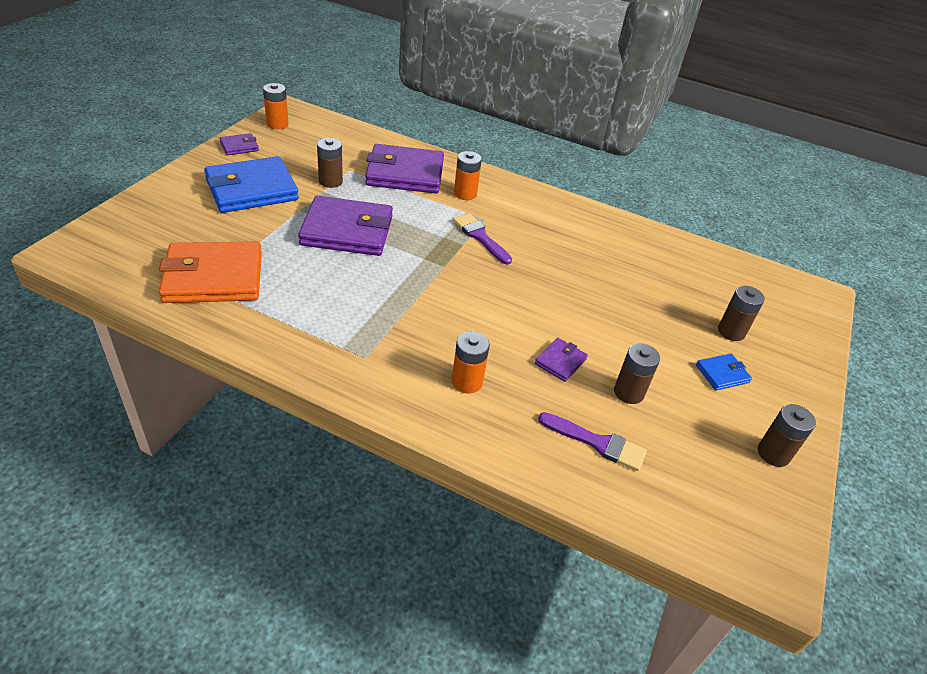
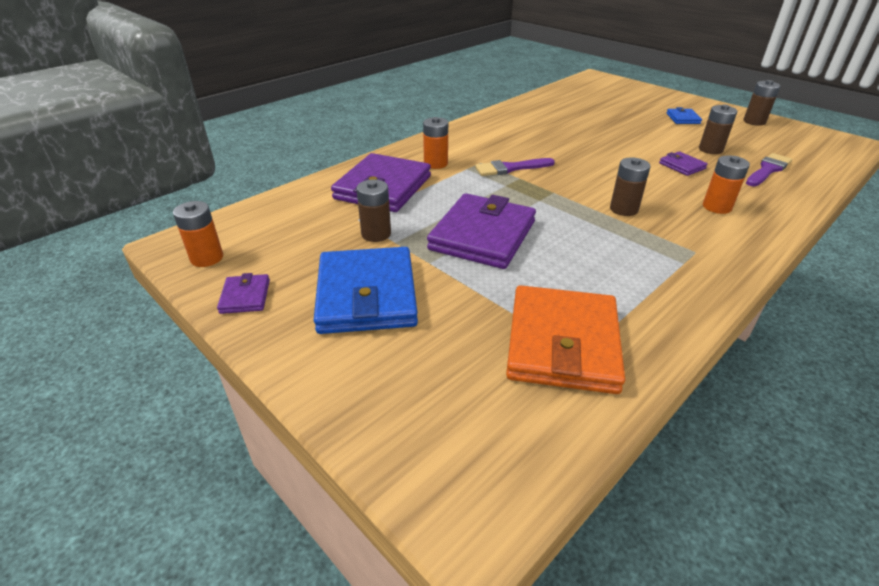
camera: 65 degrees left, 5 degrees down
(731, 331) = (638, 107): brown battery -> brown battery (623, 209)

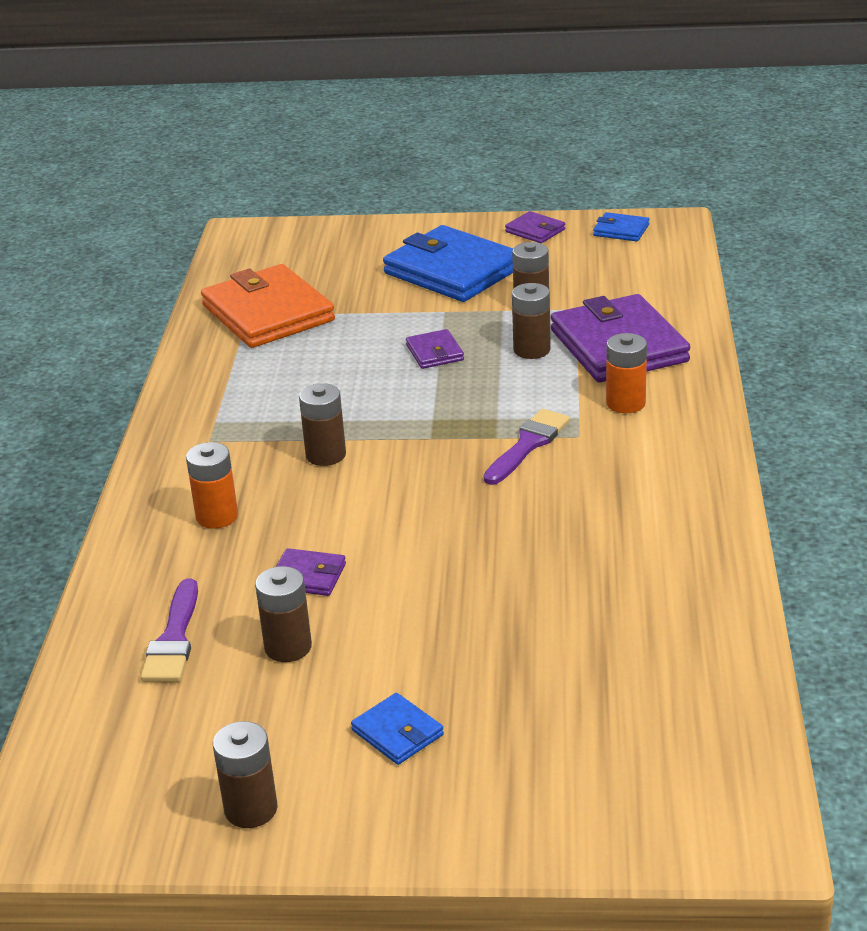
camera: 140 degrees right, 5 degrees down
(207, 258) = (621, 230): orange battery -> blue wallet
(427, 208) = (532, 350): none -> brown battery
(483, 235) = (434, 353): purple wallet -> purple wallet, size x0.45

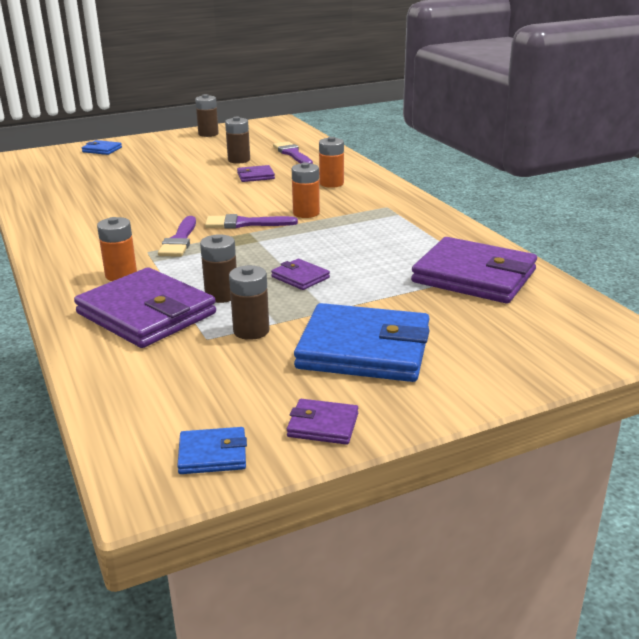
camera: 150 degrees right, 5 degrees down
(268, 313) = (474, 276): orange wallet -> purple wallet
(325, 455) = (306, 213): brown battery -> orange battery
(397, 733) = (168, 152): blue wallet -> blue wallet (102, 150)
(423, 455) = (245, 223): none -> purple brush

